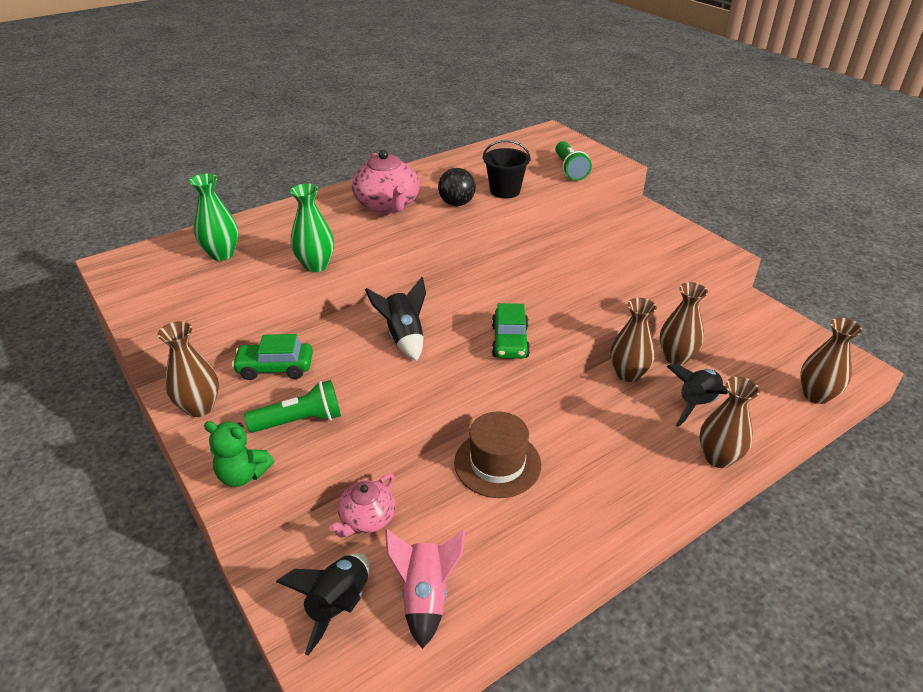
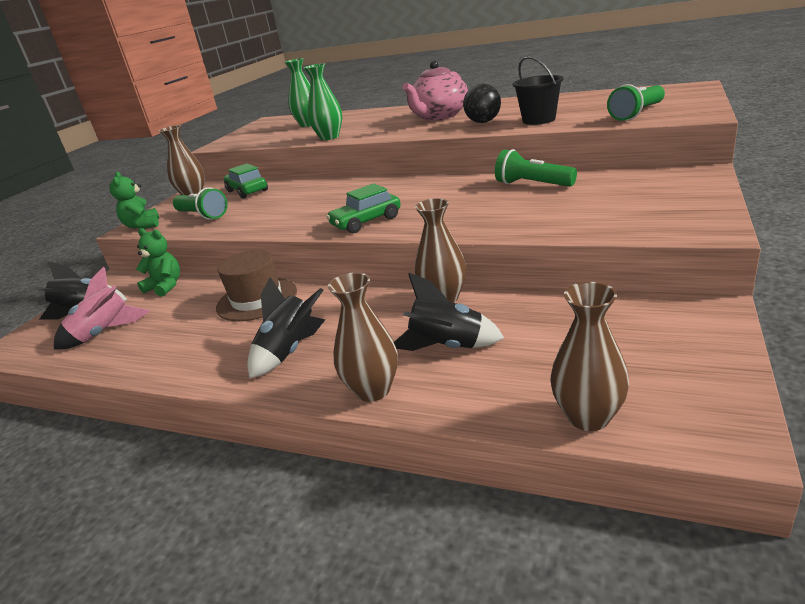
camera: 60 degrees right, 10 degrees down
(367, 518) = (165, 287): pink teapot -> green teddy bear
(404, 337) = (323, 198): black rocket -> black rocket (290, 351)
(561, 253) = (532, 184): none -> green flashlight
(676, 357) = (511, 308): brown vase -> none

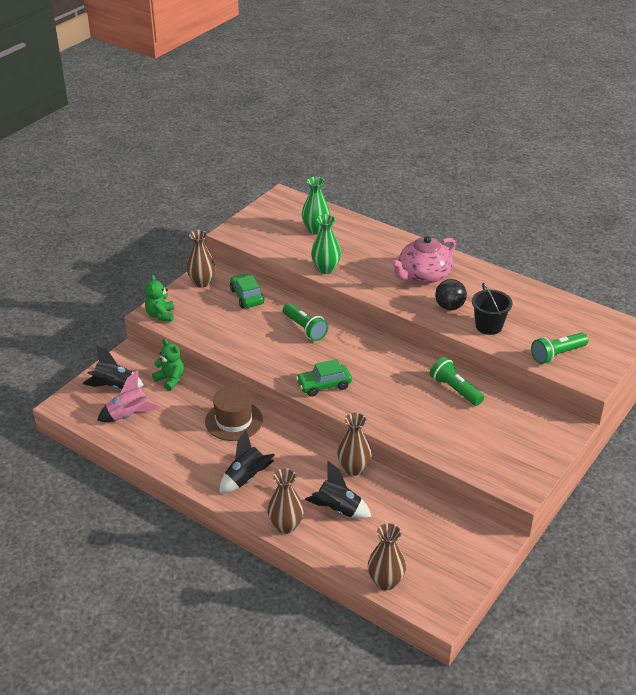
camera: 10 degrees right, 10 degrees up
(202, 215) = (207, 320): green flashlight -> green flashlight (305, 328)

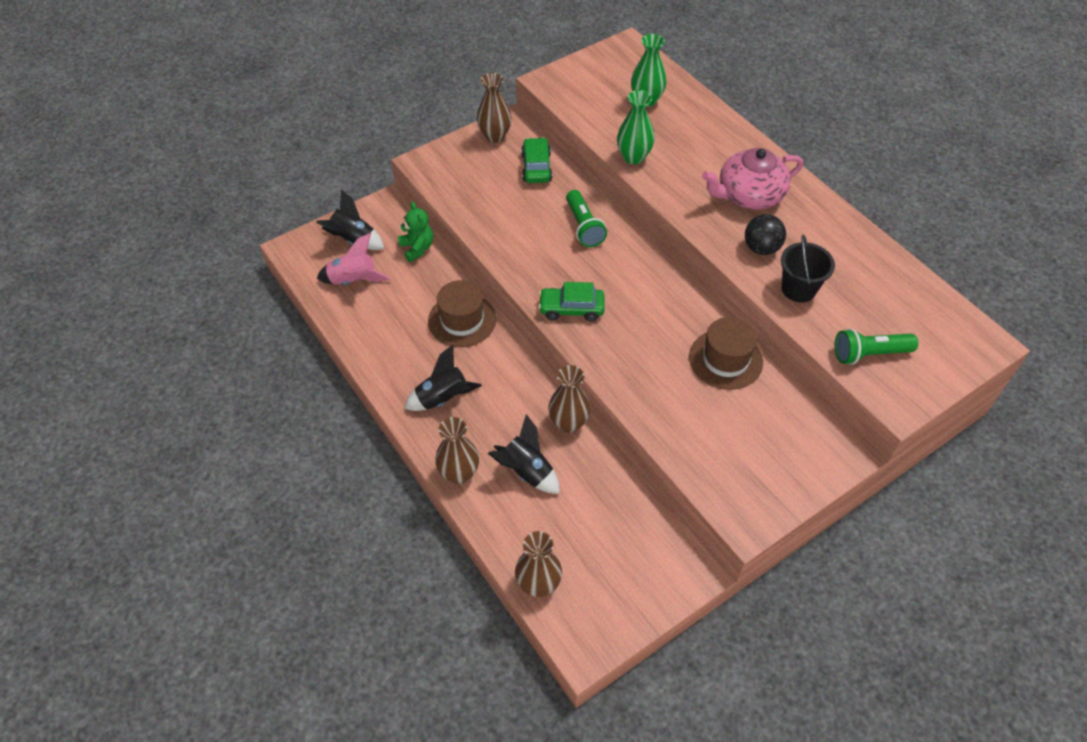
camera: 20 degrees right, 15 degrees up
(161, 315) = (430, 167): green teddy bear -> none
(455, 390) = (725, 359): green flashlight -> brown hat

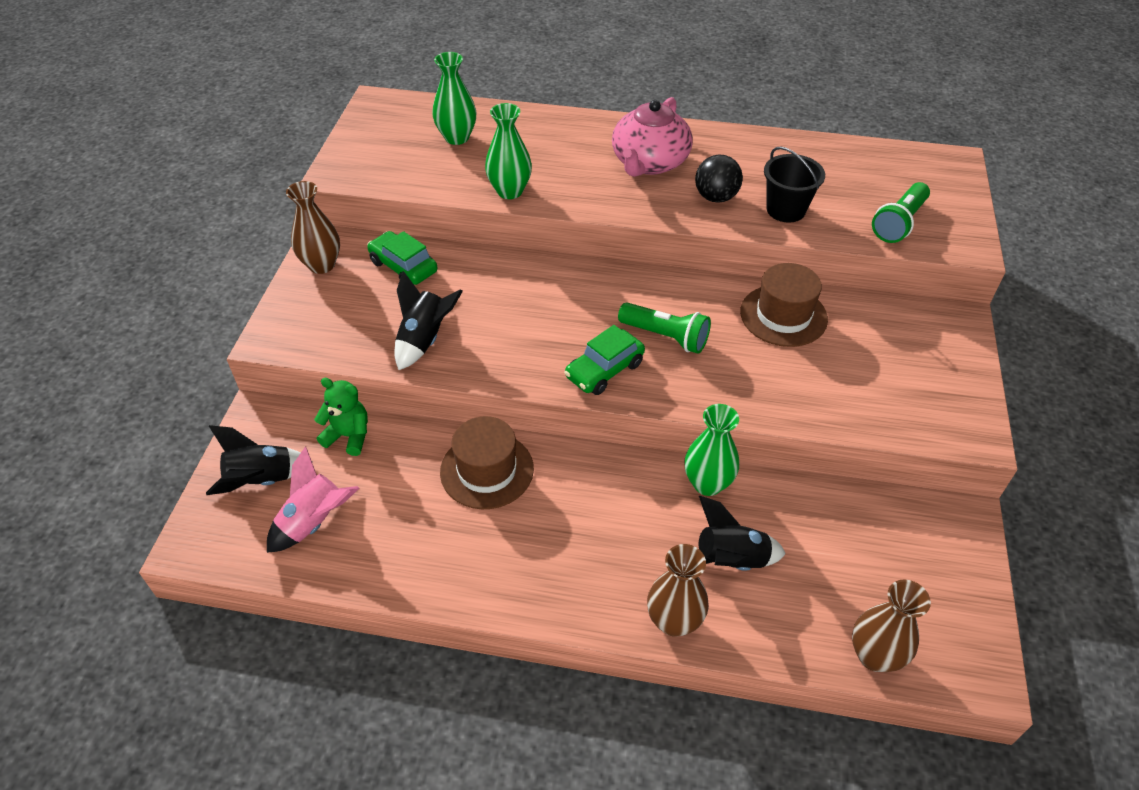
camera: 45 degrees left, 5 degrees down
(443, 399) = (565, 562): black rocket -> black rocket (424, 340)
(568, 423) = (707, 483): brown vase -> green vase
(583, 227) = (519, 290): green flashlight -> green flashlight (665, 336)

